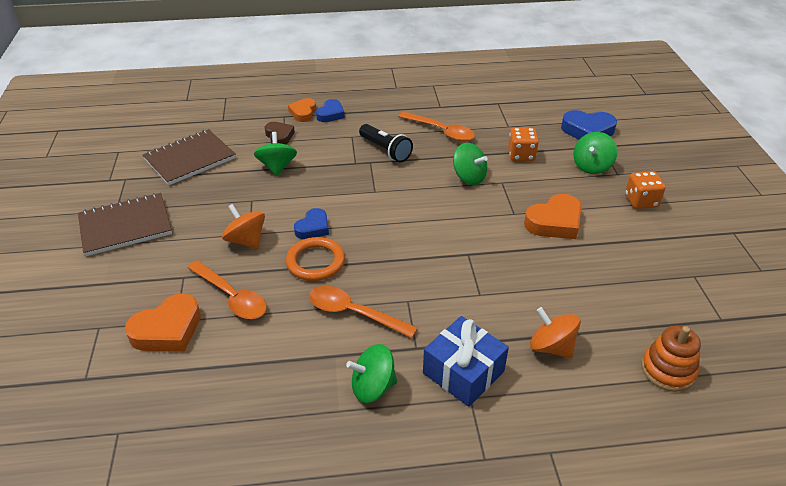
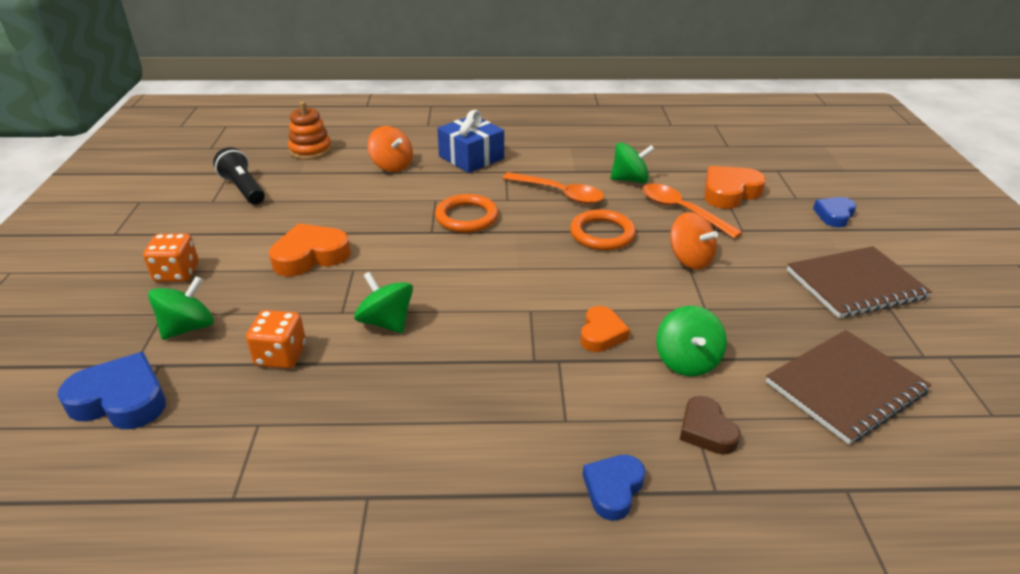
camera: 175 degrees left, 5 degrees down
(303, 113) = (675, 499): orange heart -> orange heart (601, 334)
(313, 228) = (611, 268): blue heart -> blue heart (834, 215)
(373, 387) = (544, 154): green spinning top -> green spinning top (629, 180)
(385, 150) = (505, 381): black flashlight -> black flashlight (243, 189)
(441, 131) = (393, 419): orange spoon -> none
(442, 273) = (466, 217): none -> orange ring

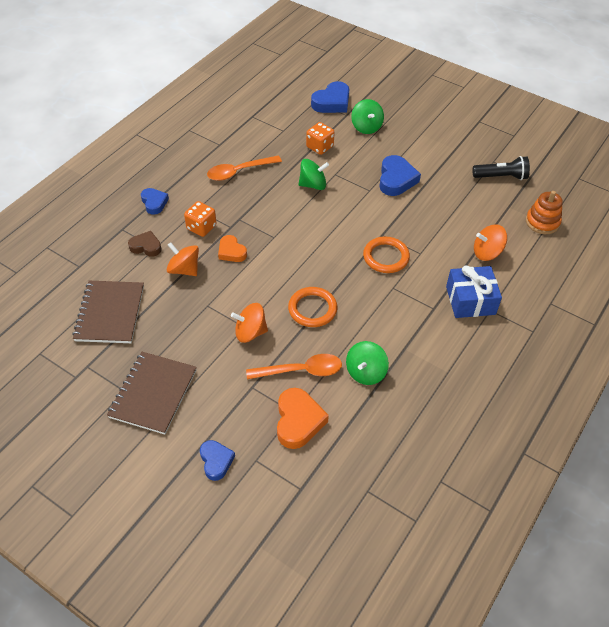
camera: 125 degrees right, 15 degrees up
(177, 273) = (418, 133): orange dice -> orange dice (201, 227)
(310, 256) = (396, 179): orange heart -> blue heart
(559, 193) = (378, 318): orange spoon -> orange spoon (239, 171)
(686, 361) = (184, 269): green spinning top -> orange spinning top

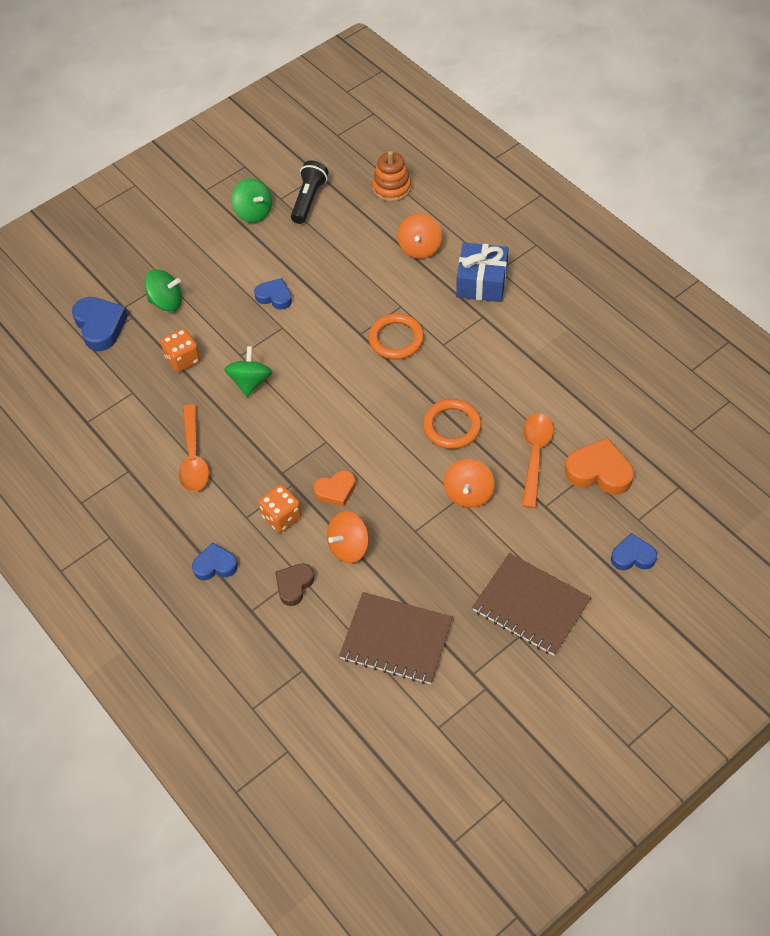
camera: 70 degrees left, 5 degrees up
(365, 372) = (551, 398): green spinning top -> green spinning top (253, 212)
(396, 179) = (274, 296): blue heart -> blue heart, size x0.64

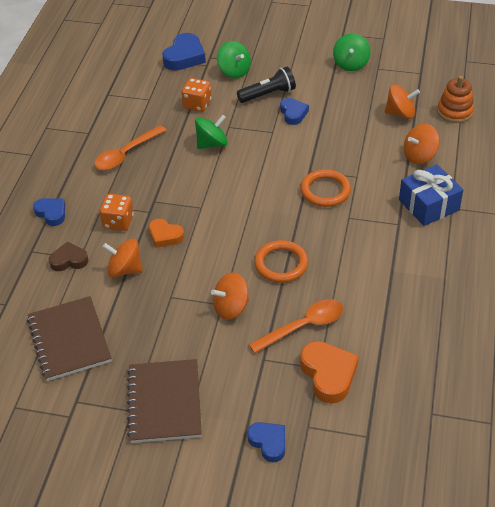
camera: 50 degrees right, 10 degrees down
(309, 199) = (393, 81): black flashlight -> black flashlight (268, 94)
(355, 224) = (400, 113): none -> orange spinning top

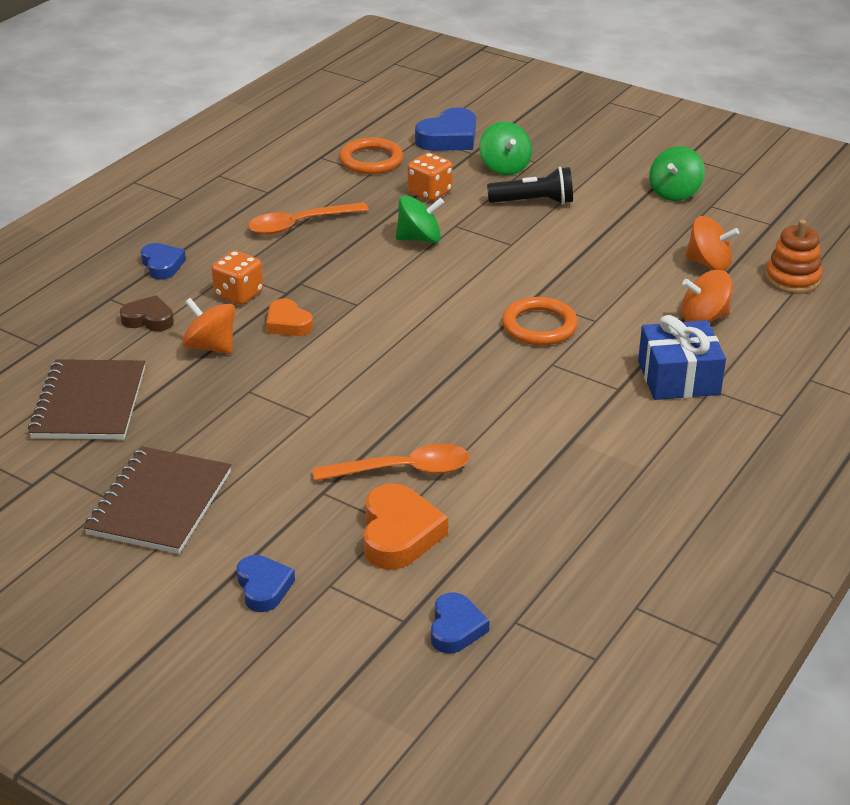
camera: 20 degrees right, 10 degrees down
(231, 307) = (319, 423): orange spinning top -> none
(281, 264) = (420, 392): orange ring -> orange ring (371, 160)
(293, 113) = (554, 230): blue heart -> blue heart (456, 628)

